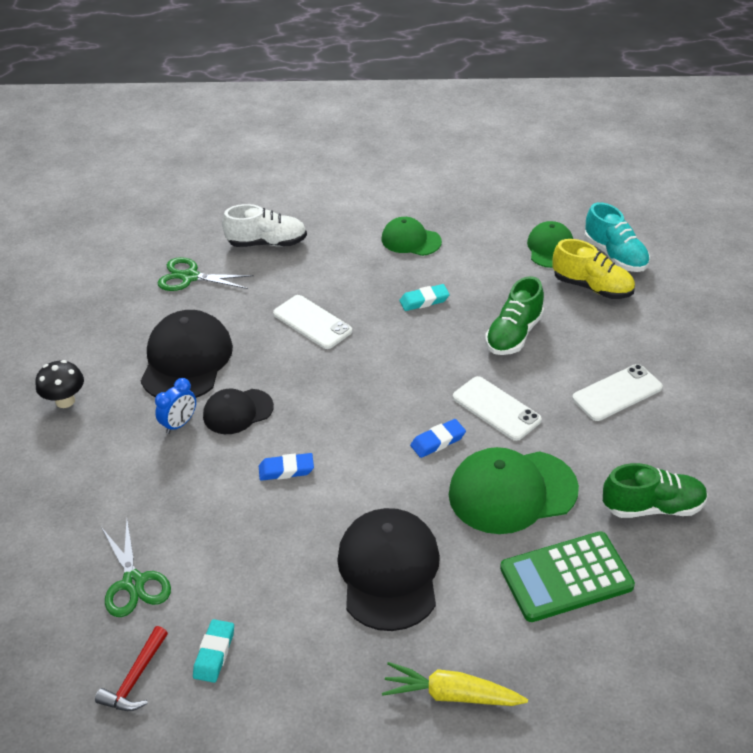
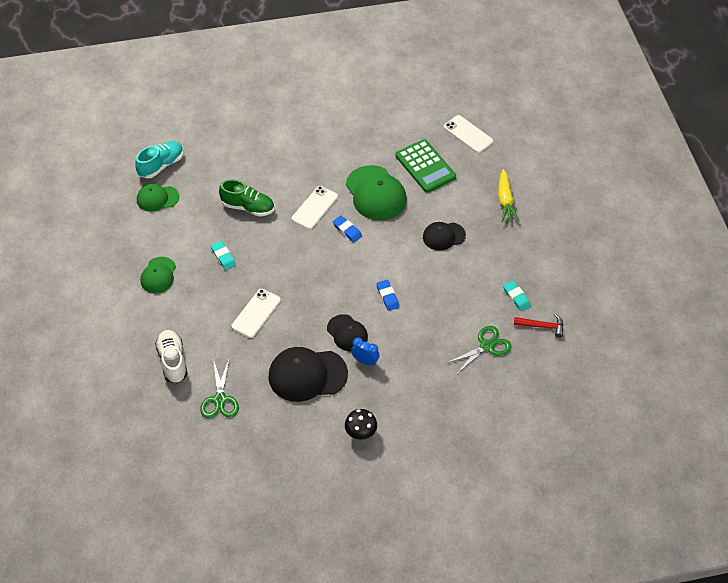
camera: 105 degrees left, 10 degrees up
(214, 653) = (516, 297): turquoise eraser -> turquoise eraser turned 60 degrees clockwise
(389, 571) = (443, 236): black cap -> black cap, size x0.59
(592, 287) = (195, 174): yellow shoe -> none
(617, 393) = (289, 156): white phone -> white phone (468, 134)
(653, 507) = (370, 137): green shoe -> none

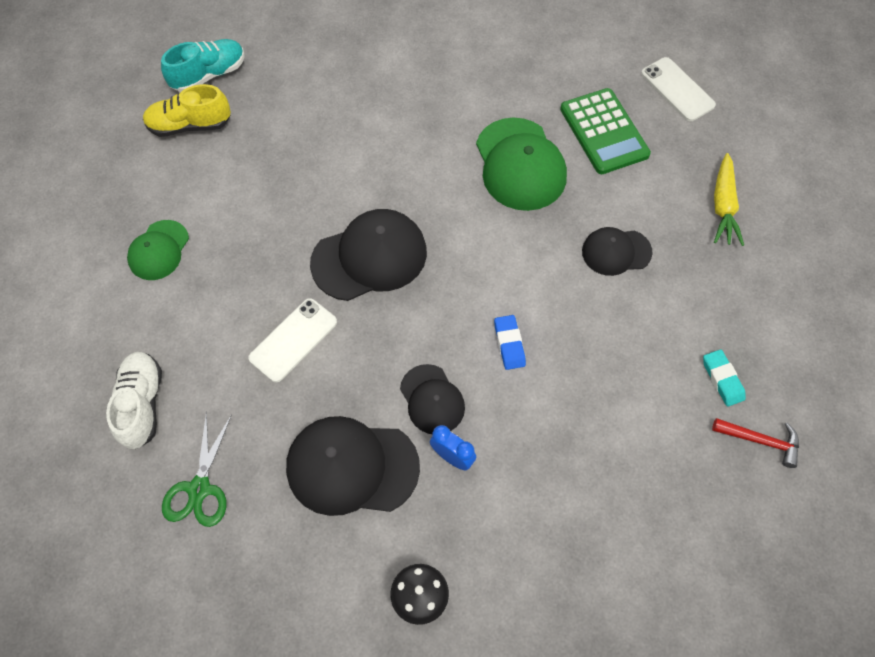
camera: 10 degrees right, 10 degrees up
(157, 198) = (190, 125): green cap -> yellow shoe
(223, 257) = (265, 235): turquoise eraser -> none
(248, 207) = (321, 159): green shoe -> none
(292, 260) = (369, 257): none -> black cap
(315, 208) = (422, 174): white phone -> none
(347, 230) = (465, 219): blue eraser -> none
(486, 346) = (661, 463): green scissors -> none

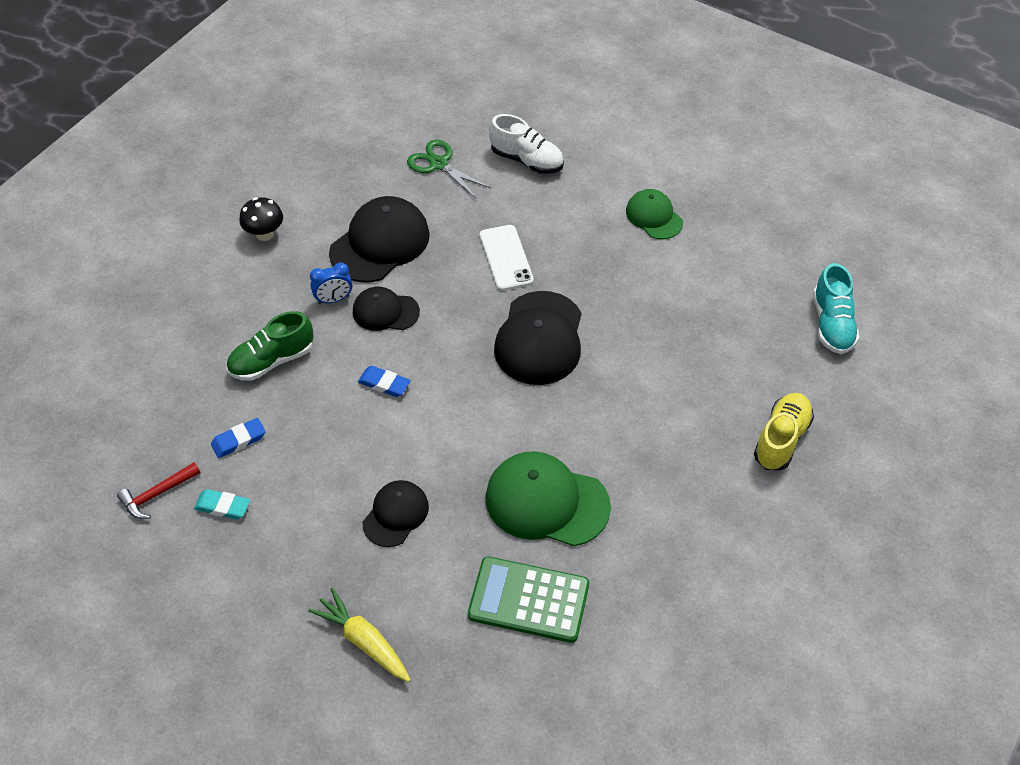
camera: 125 degrees right, 10 degrees down
(190, 125) = (776, 286): yellow shoe -> yellow shoe (781, 439)
(561, 457) = (272, 360): none -> green shoe
(658, 417) = (239, 440): none -> blue eraser
(677, 89) = (528, 714): white phone -> none

